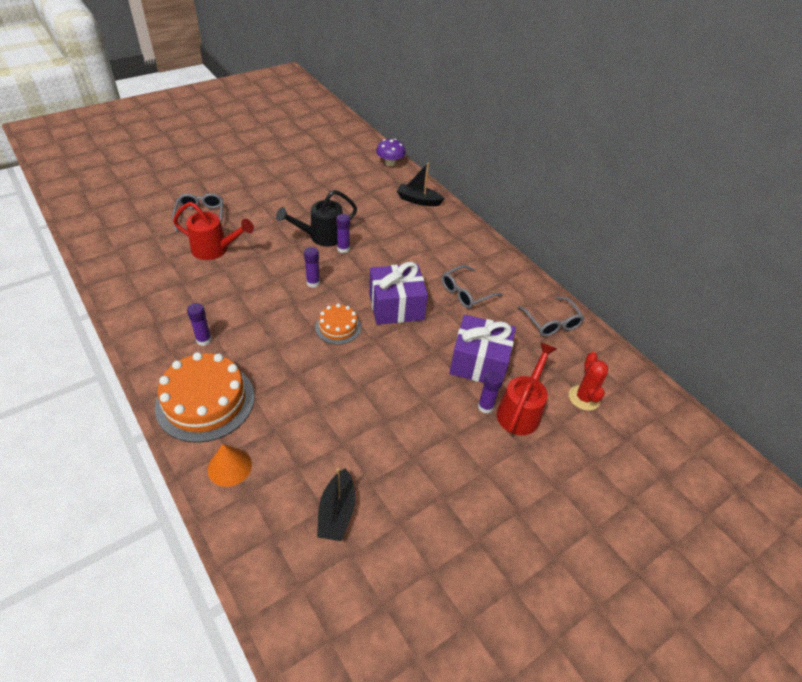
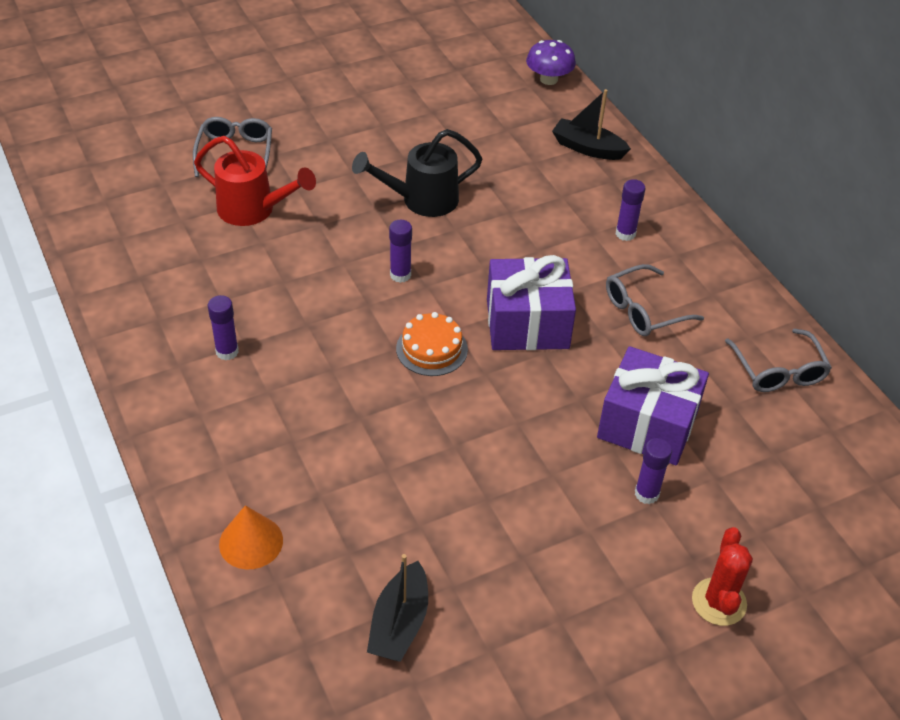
camera: 10 degrees right, 0 degrees up
(205, 401) = (223, 443): orange cake -> none
(343, 249) = (454, 223): purple glue stick -> purple glue stick (625, 234)
(521, 410) = (702, 505): red watering can -> none
(584, 398) = (809, 495): red cactus -> red cactus (719, 602)

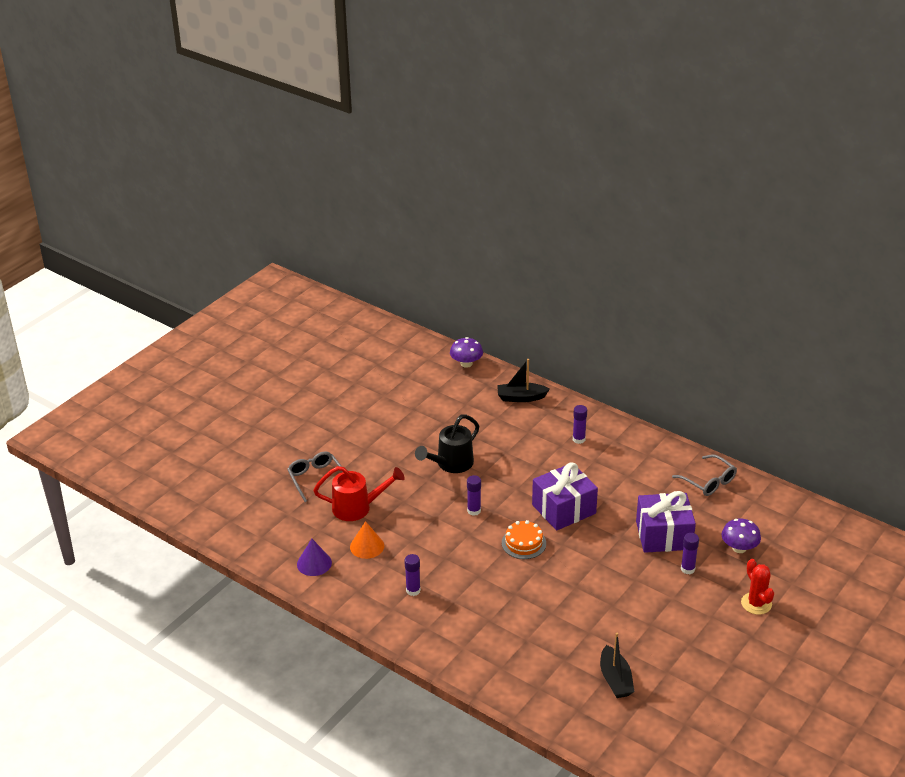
camera: 25 degrees left, 10 degrees down
(136, 260) = (314, 563): none -> purple cone
(251, 542) = (510, 676): orange cone -> orange cone (367, 546)
(644, 310) = (619, 477): grey glasses -> none
(754, 496) = (739, 548): none -> purple mushroom

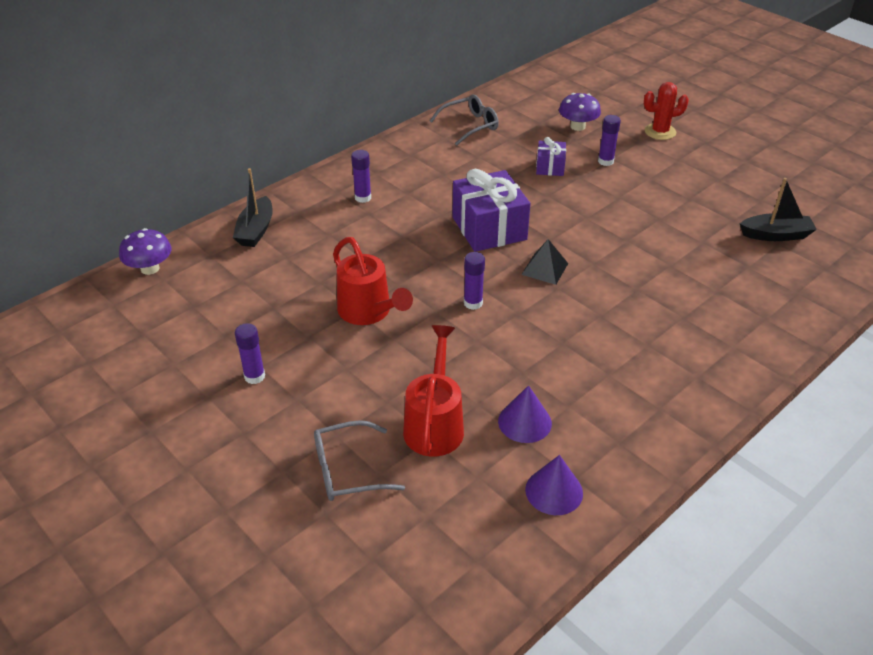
camera: 80 degrees left, 5 degrees up
(367, 546) = (524, 422): orange cone -> purple cone
(413, 590) = (624, 382): purple glue stick -> purple glue stick (254, 376)
(451, 464) = (369, 312): black watering can -> red watering can
(523, 543) = (545, 269): orange cake -> black pyramid
(663, 535) = (550, 167): purple gift -> purple gift, size x0.52

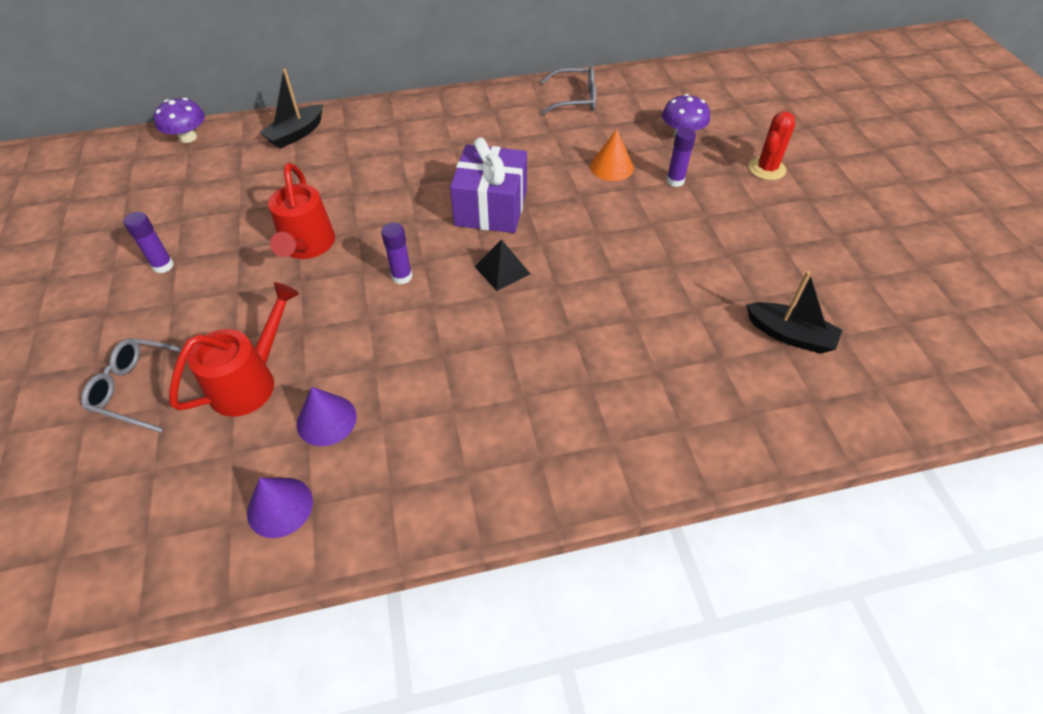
camera: 30 degrees right, 10 degrees up
(363, 198) = (410, 136): purple glue stick -> none
(550, 167) = (611, 167): purple gift -> orange cone
(660, 132) = (767, 169): red cactus -> red cactus turned 75 degrees counterclockwise

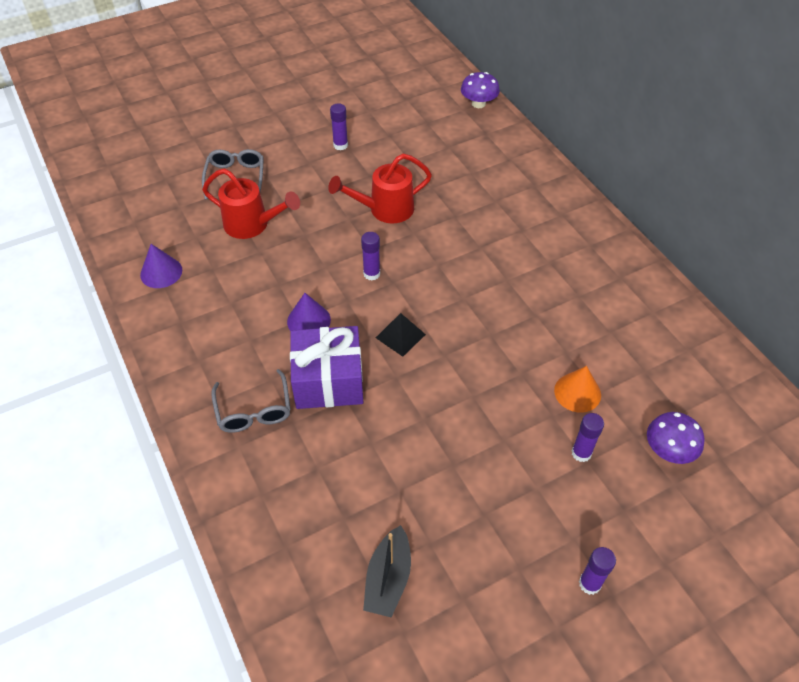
camera: 75 degrees right, 0 degrees up
(296, 134) = (513, 159): black boat -> none
(326, 420) = (228, 273): purple cone -> purple cone (308, 320)
(491, 207) = (475, 310): purple gift -> purple gift (328, 381)
(575, 99) = (678, 340): grey glasses -> grey glasses (254, 410)
(767, 169) = (647, 546): red cactus -> none
(798, 208) = (589, 583): none -> purple glue stick

